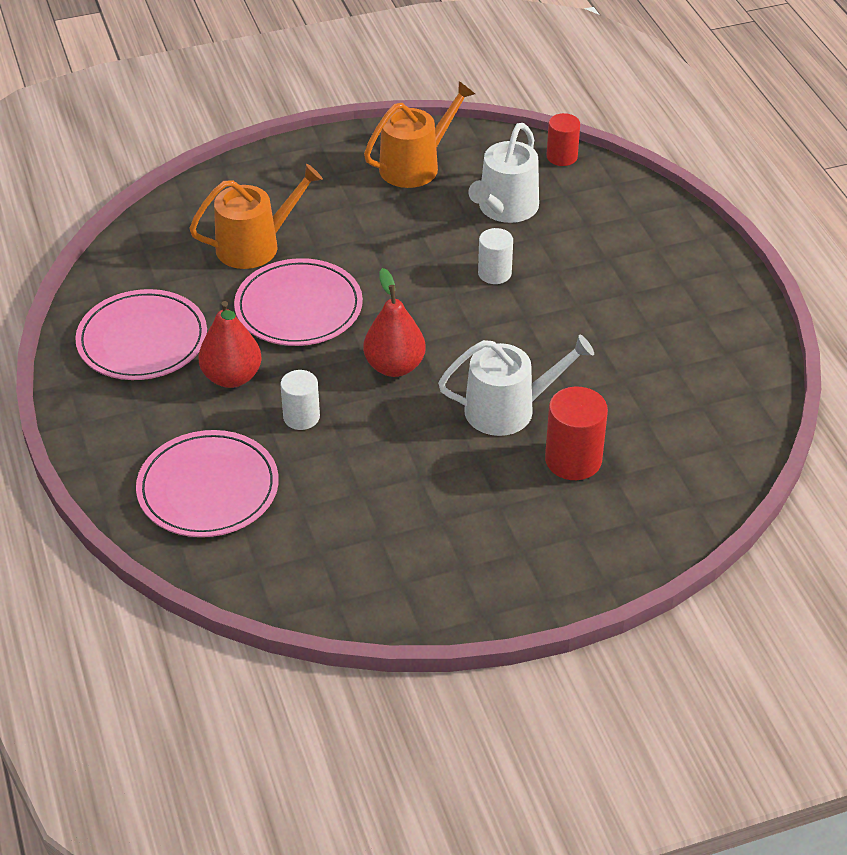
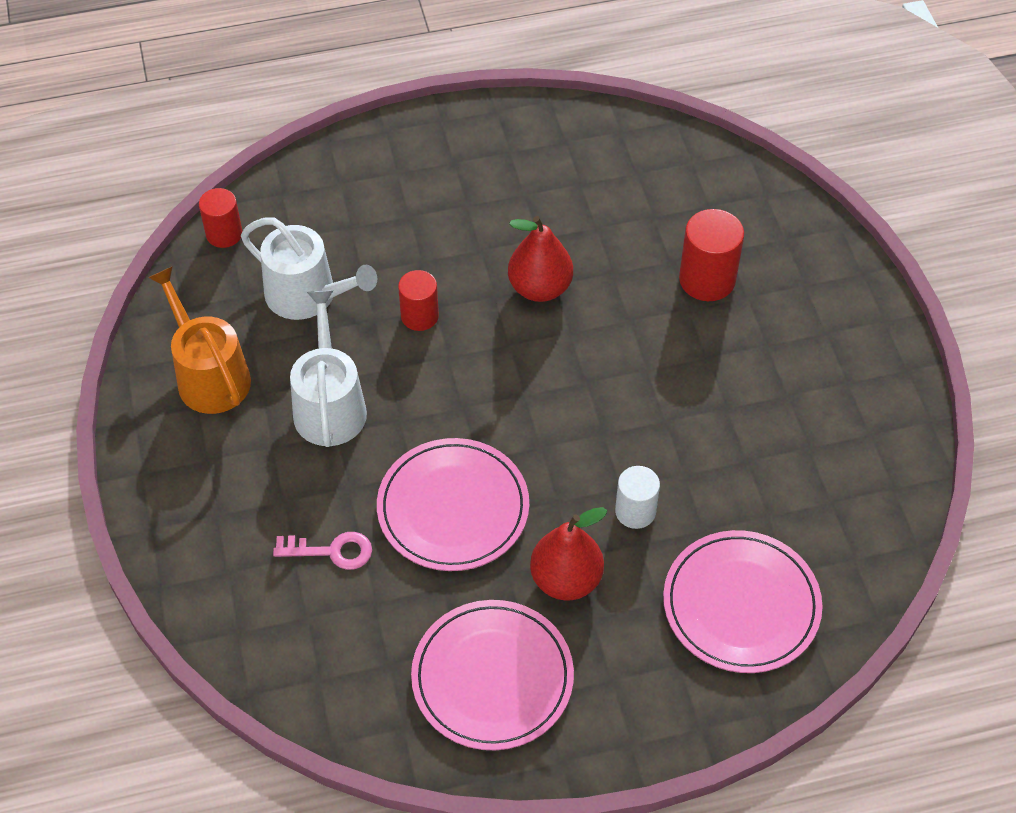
camera: 85 degrees left, 10 degrees up
(255, 245) = (332, 551): orange watering can -> pink key
(394, 366) = (561, 419): red pear -> red pear (540, 288)
(494, 273) = (419, 316): white cylinder -> red cylinder
(509, 409) = (634, 324): white watering can -> white watering can (329, 405)

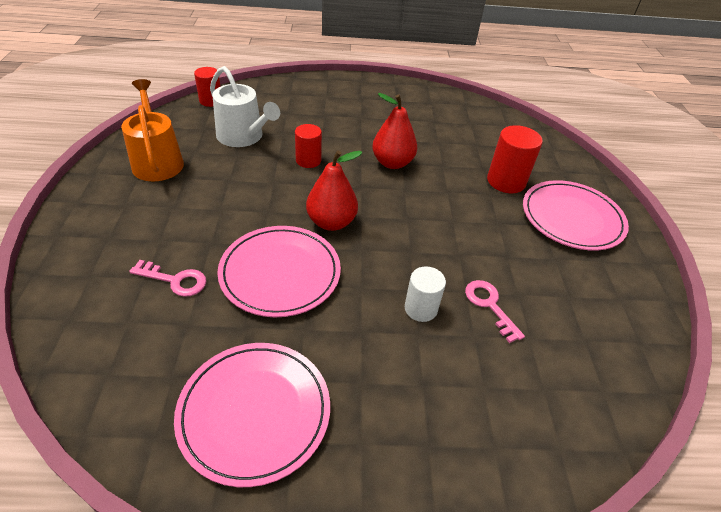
camera: 10 degrees right, 10 degrees down
(329, 405) = (225, 193): white watering can -> none
(566, 580) = (349, 346): red pear -> red pear (331, 222)
(715, 485) = (489, 305): none -> pink key
(741, 605) = (496, 405): pink plate -> pink plate (572, 218)

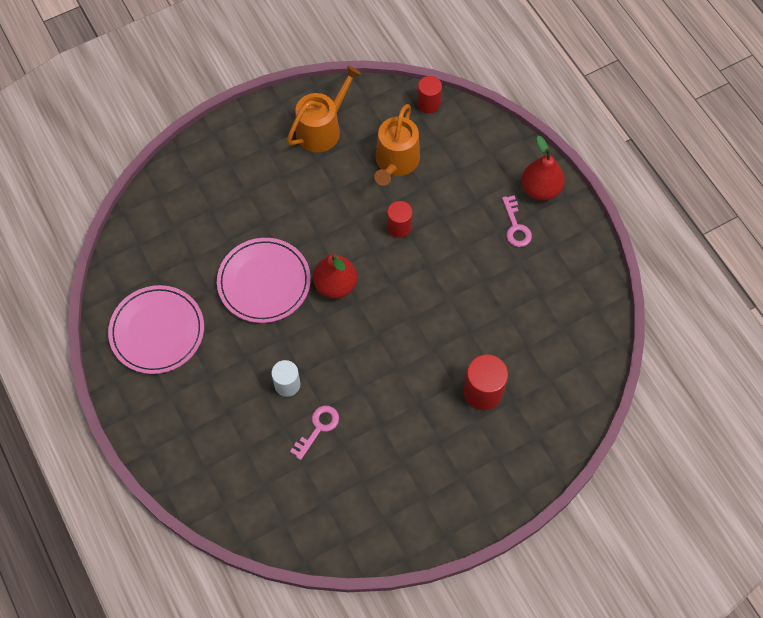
camera: 65 degrees right, 20 degrees up
(175, 280) = (219, 227): pink key -> pink key (515, 227)
(243, 137) = (395, 162): white watering can -> orange watering can
(392, 163) = (443, 290): red pear -> red pear (540, 189)
(572, 218) = (466, 461): pink plate -> none

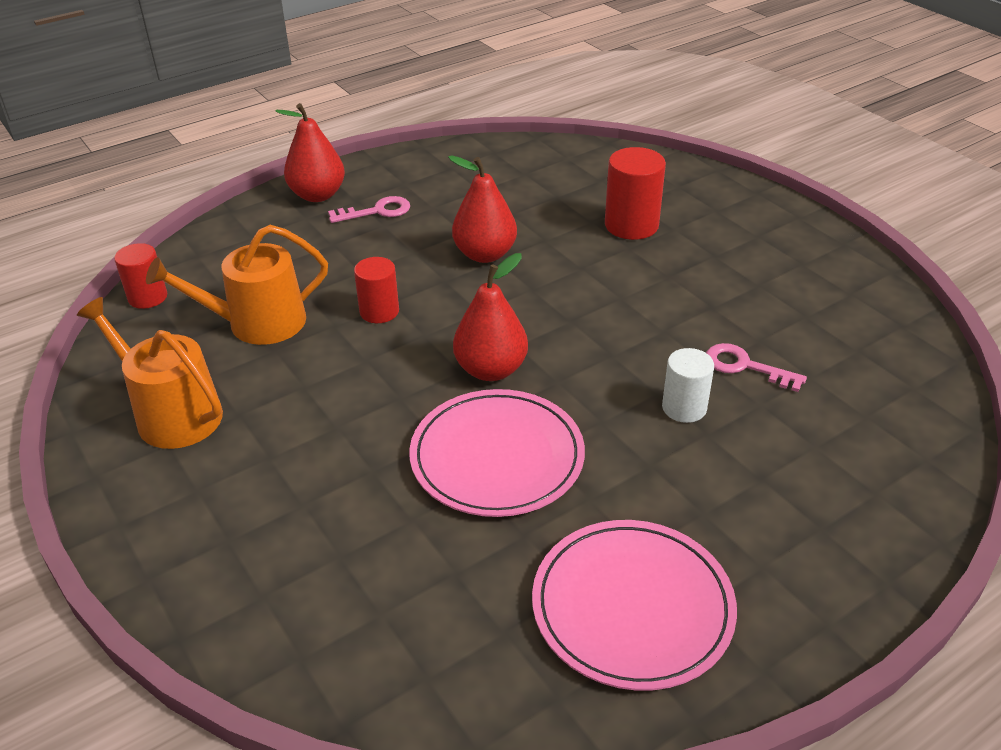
camera: 95 degrees left, 25 degrees down
(395, 162) = (256, 323): orange watering can -> orange watering can turned 150 degrees clockwise
(455, 291) = (485, 254): none -> red pear

